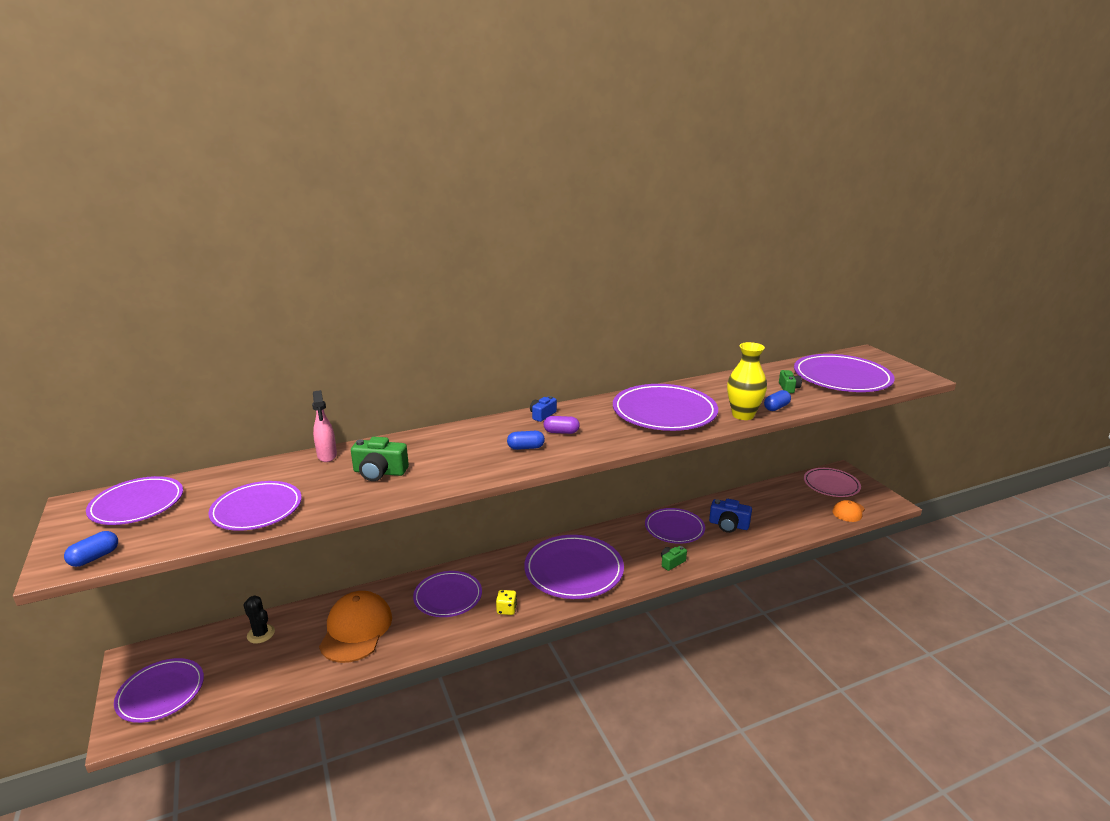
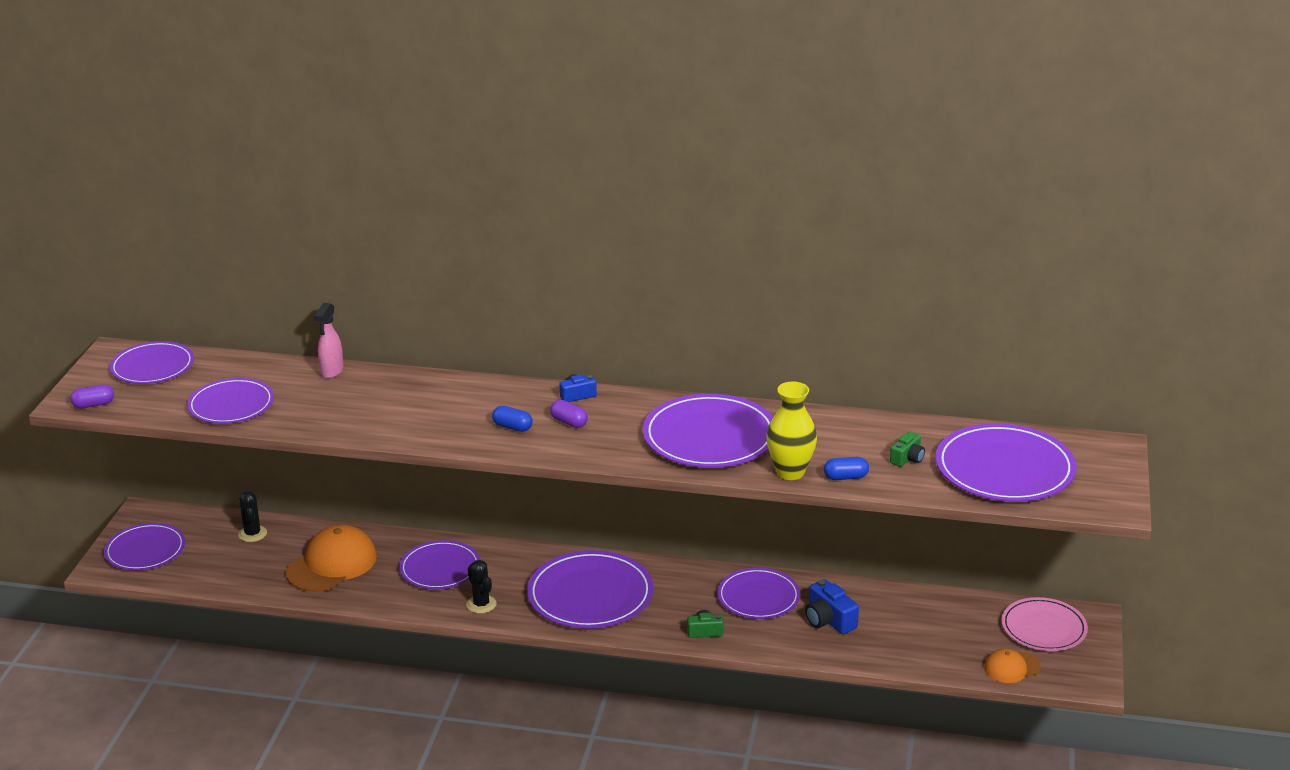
camera: 35 degrees right, 5 degrees up
(95, 557) = (93, 405): blue capsule -> purple capsule
(379, 472) = (357, 405): green camera -> none
(506, 609) = (481, 604): yellow dice -> black cactus

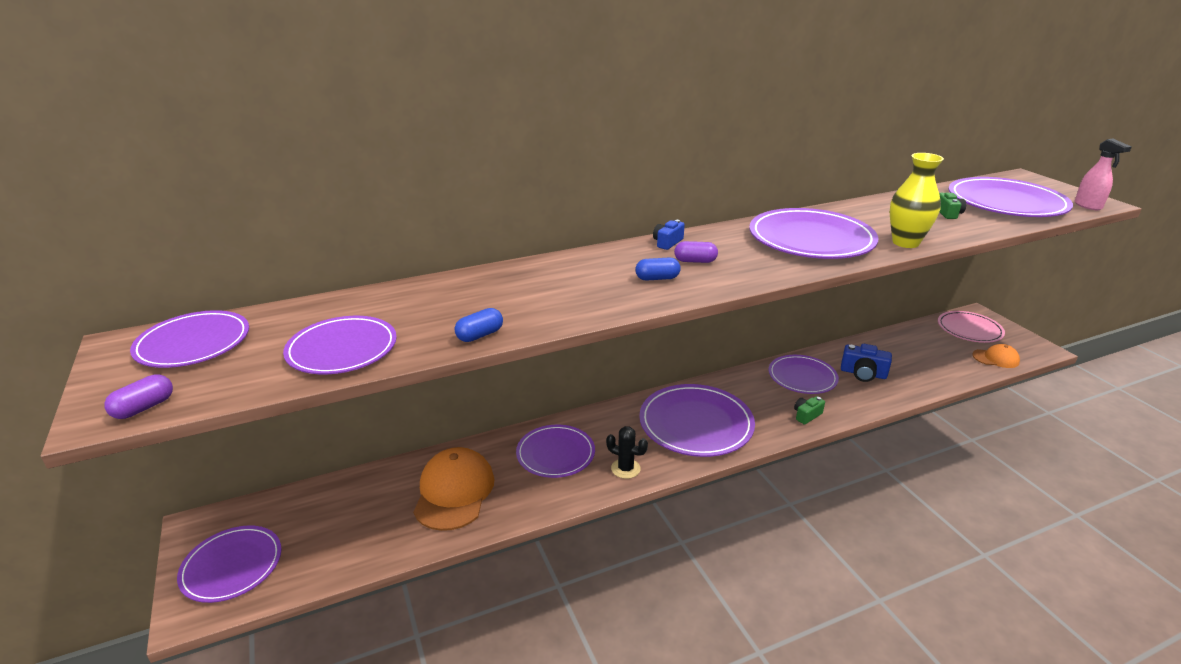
camera: 35 degrees left, 0 degrees up
(252, 534) = (344, 497): black cactus -> none
(331, 371) = (419, 288): pink spray bottle -> pink spray bottle (1088, 206)
(845, 477) = (942, 234): blue capsule -> blue capsule (480, 335)
(1012, 667) = (995, 358): orange cap -> orange cap turned 120 degrees counterclockwise

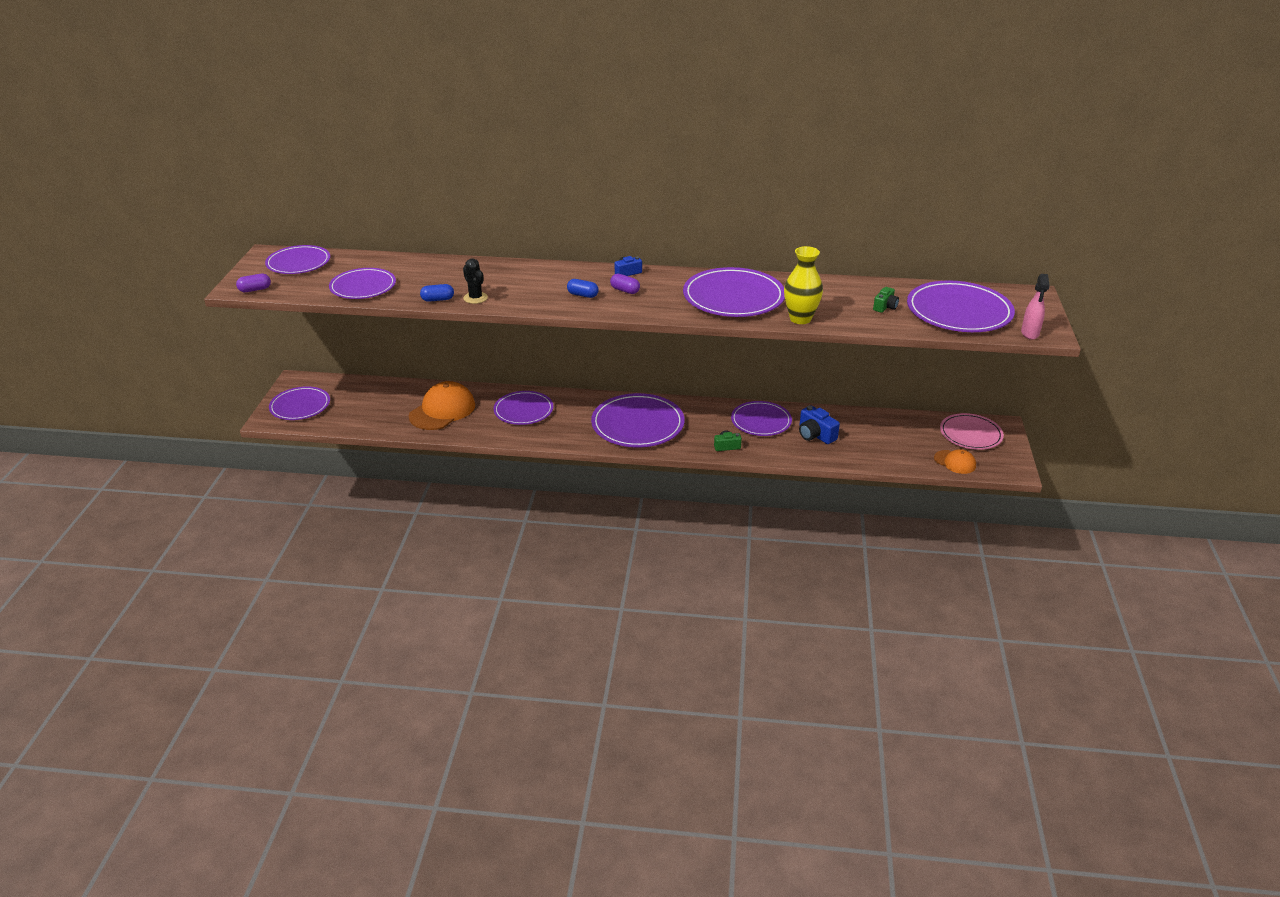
camera: 30 degrees right, 5 degrees up
(625, 468) = (558, 434): black cactus -> black cactus (475, 298)

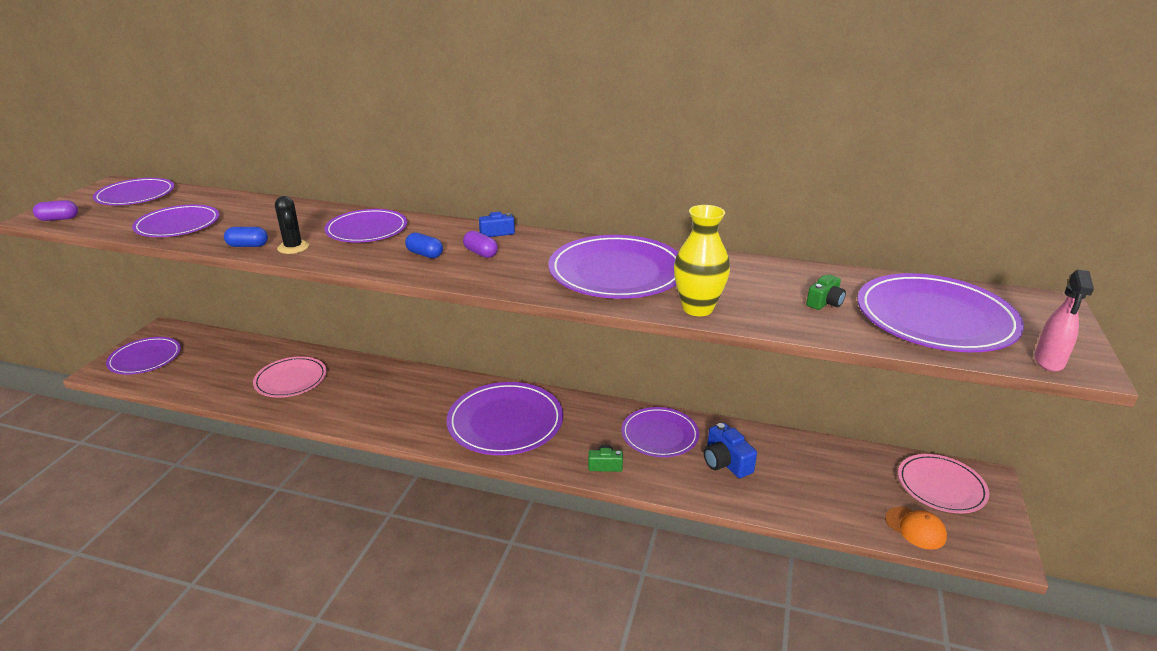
camera: 10 degrees right, 5 degrees down
(442, 410) = (291, 380): orange cap -> pink plate
(523, 410) = (380, 389): purple plate -> purple plate (367, 229)

